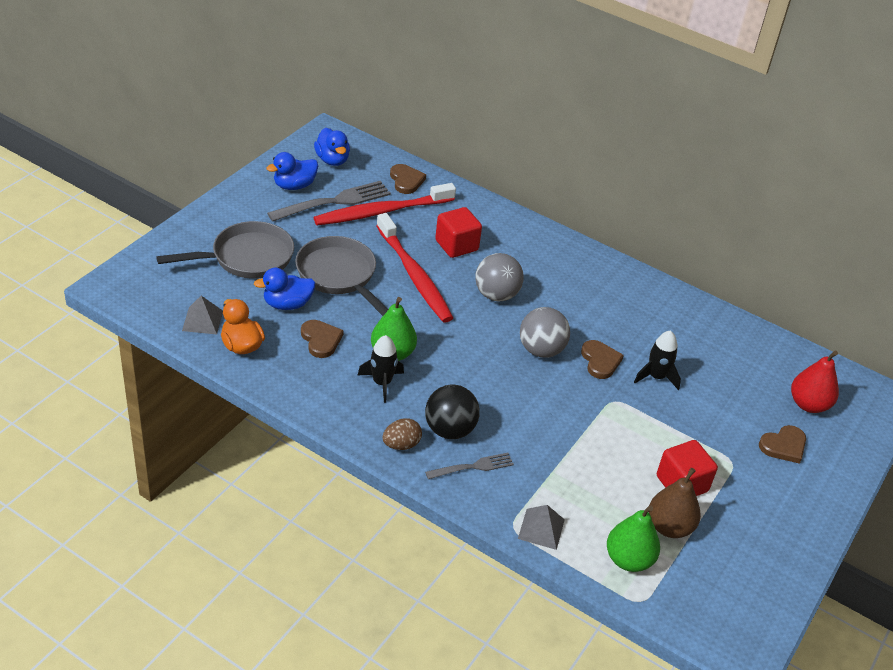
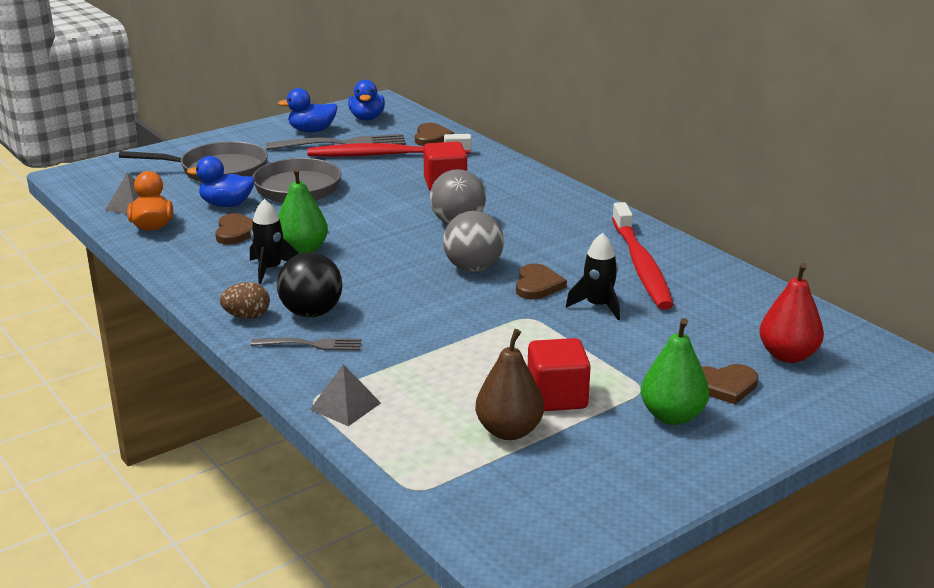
camera: 25 degrees right, 15 degrees down
(414, 276) = (379, 200): red toothbrush -> red toothbrush (641, 266)
(628, 559) = (431, 450): green pear -> green pear (672, 416)

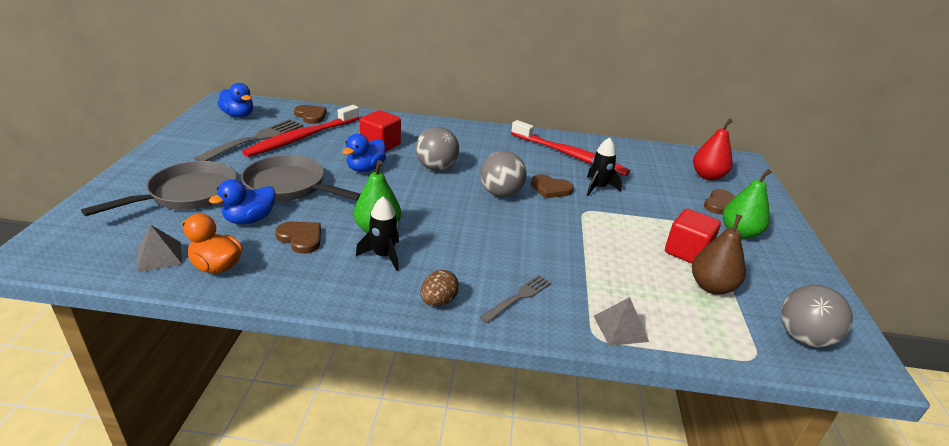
camera: 50 degrees left, 5 degrees up
(311, 313) = (474, 274): black ball -> none
(312, 131) = (211, 137): blue duck -> blue duck (365, 169)
(504, 511) = (803, 338): none -> grey ball
(537, 285) = (550, 189): brown heart -> brown heart turned 150 degrees clockwise

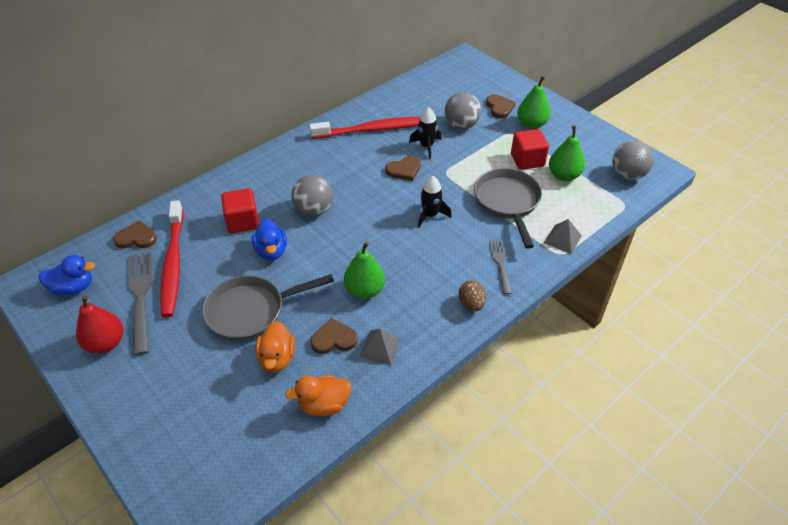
camera: 45 degrees left, 15 degrees up
(159, 256) = (277, 436): grey pyramid -> grey pyramid (380, 347)
(187, 194) = (194, 383): grey pan -> grey pan (507, 203)
(250, 219) = (277, 358): blue duck -> orange duck
(383, 255) = (398, 304): black rocket -> black rocket (430, 215)
(501, 194) = (384, 198): grey ball -> grey ball (461, 125)
(707, 176) = (465, 87): red pear -> red pear (106, 343)
(711, 287) = (564, 175): brown pear -> green pear

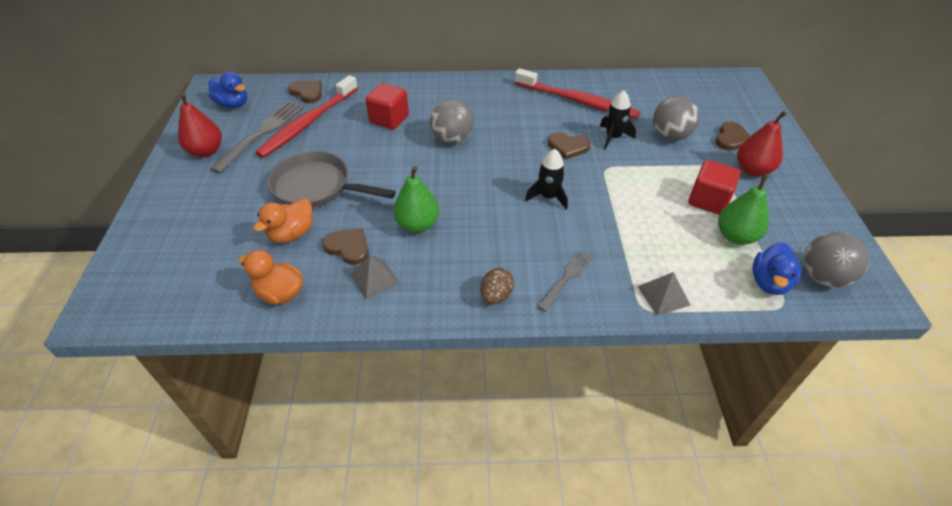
camera: 40 degrees right, 0 degrees up
(271, 251) = (383, 152): blue duck -> blue duck (769, 282)
(507, 203) = (640, 228): grey pan -> none
(531, 124) = (752, 170): green pear -> red pear

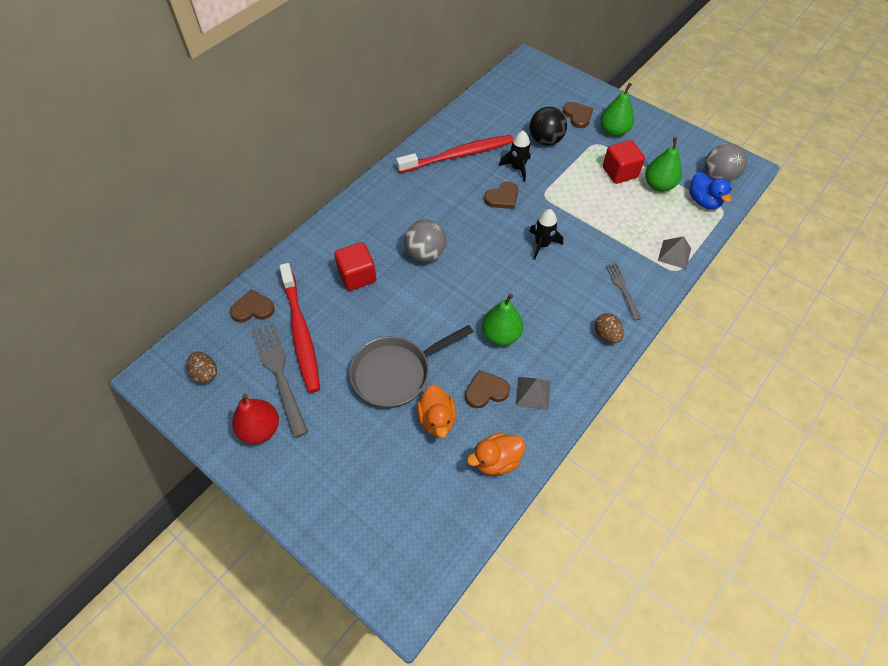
camera: 50 degrees left, 10 degrees up
(233, 104) = (205, 373): blue duck -> brown egg
(670, 136) = (545, 140): grey ball -> black ball
(752, 170) = (613, 131): red pear -> green pear

